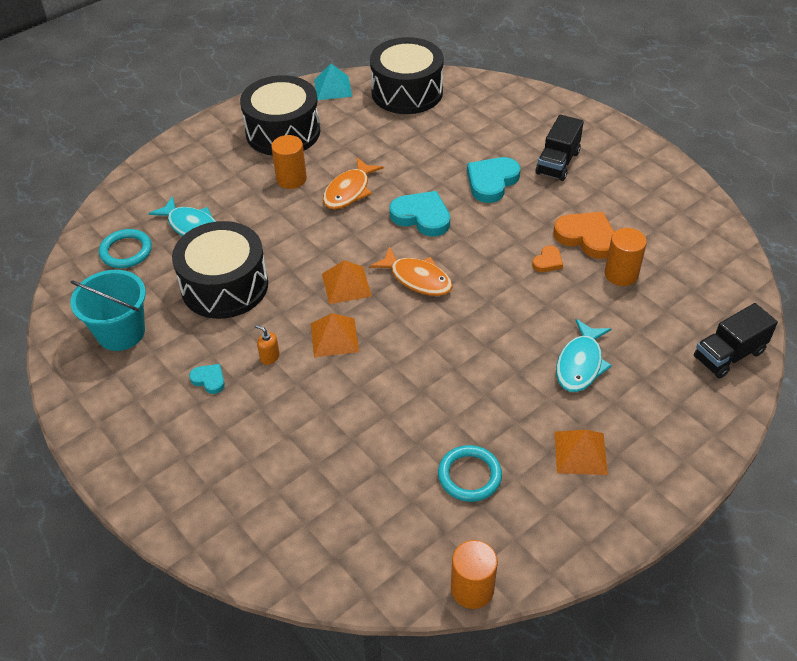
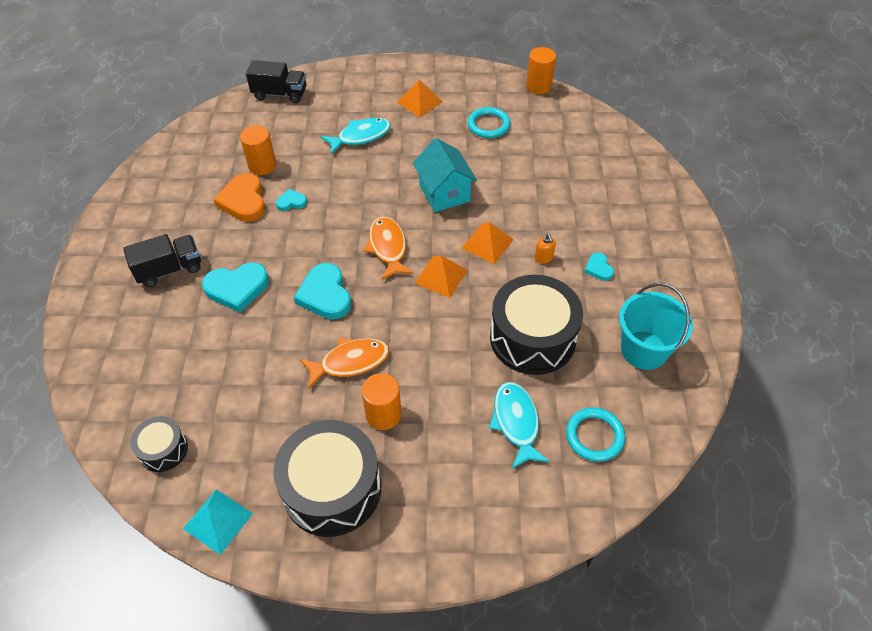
camera: 140 degrees left, 5 degrees up
(407, 92) = (163, 449): black drum -> black drum, size x0.51
(426, 359) = (444, 193): none -> turquoise house
(547, 261) = (291, 202): orange heart -> turquoise heart

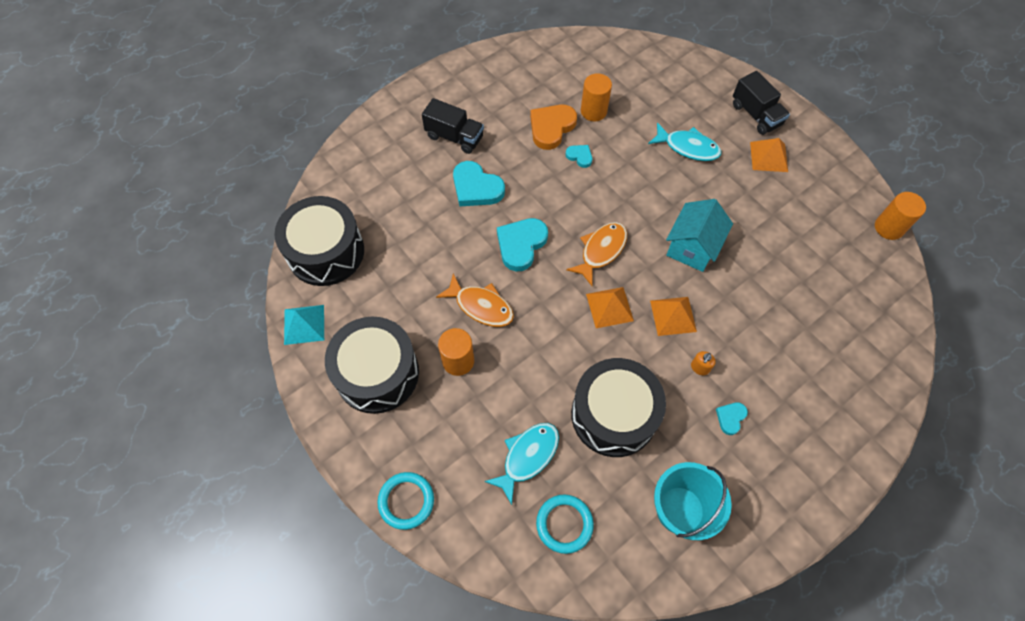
camera: 50 degrees right, 10 degrees up
(163, 449) = (326, 252): black drum -> black drum, size x1.98
(280, 94) = (672, 63): black truck -> black truck (756, 115)
(488, 125) = (799, 224): turquoise ring -> turquoise ring (406, 501)

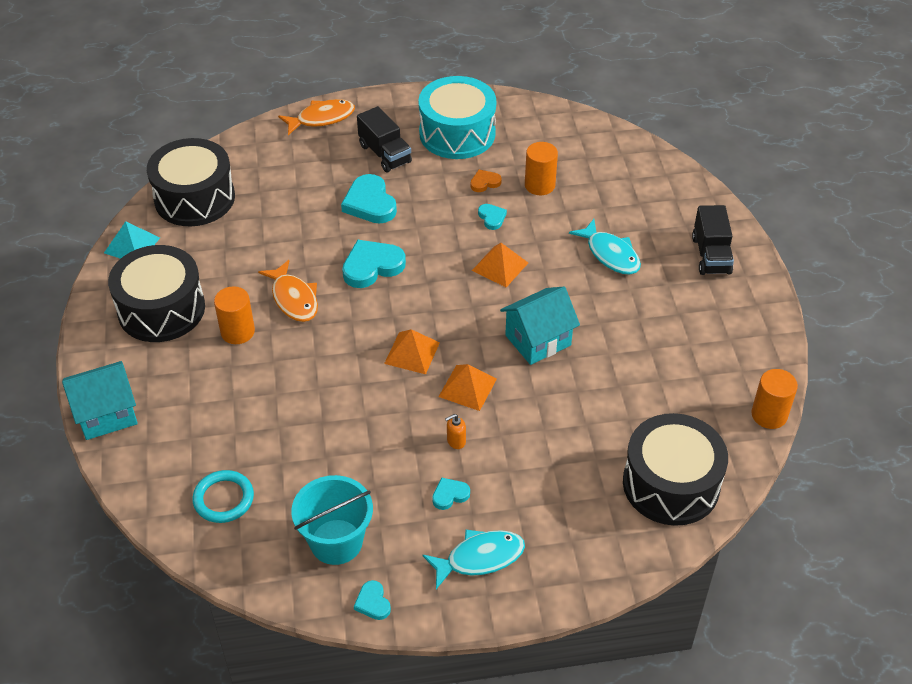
camera: 30 degrees right, 15 degrees down
(406, 501) = (106, 414): turquoise ring -> turquoise house
(497, 93) = (457, 133): none -> turquoise drum
(527, 457) = (235, 433): turquoise fish -> turquoise fish (479, 558)
(551, 128) = (485, 182): orange heart -> orange heart, size x0.52
(601, 251) = (444, 304): orange fish -> orange fish (321, 118)
(613, 415) = (340, 439): black drum -> black drum (671, 484)
(747, 547) = (373, 602): none -> turquoise heart
(769, 156) = (691, 297): orange pyramid -> orange pyramid (500, 266)

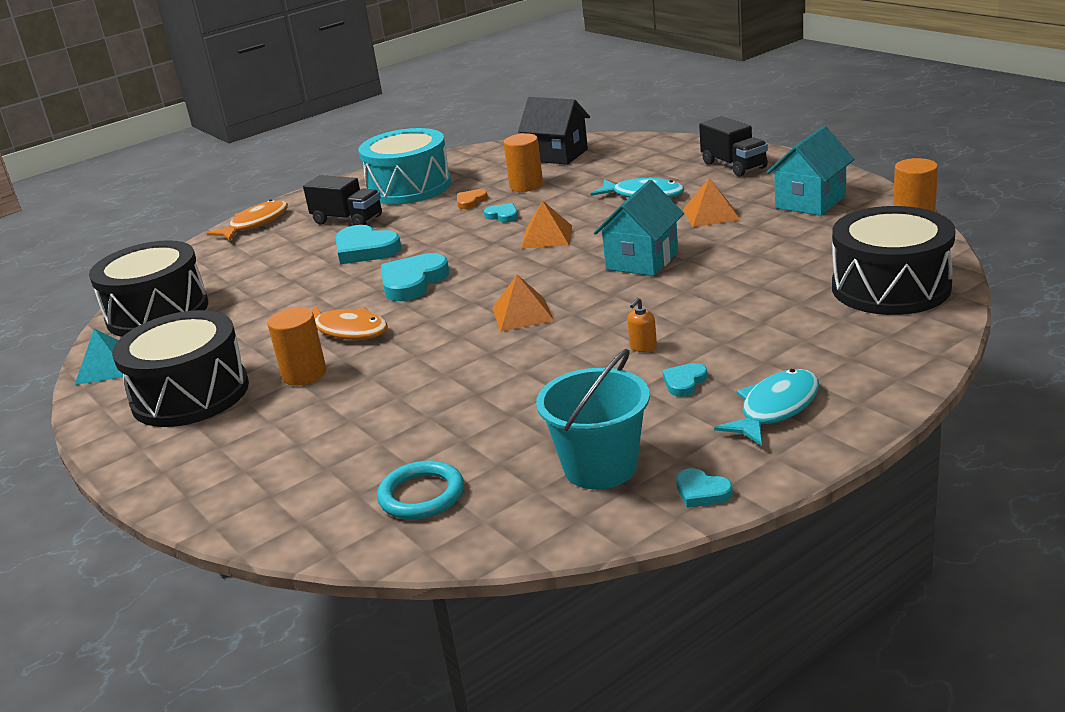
camera: 25 degrees left, 20 degrees down
(106, 414) = (193, 495): turquoise house -> turquoise house (810, 202)
(467, 387) = (610, 312): orange pyramid -> orange pyramid (711, 214)
(596, 154) = (557, 155): none -> black house

